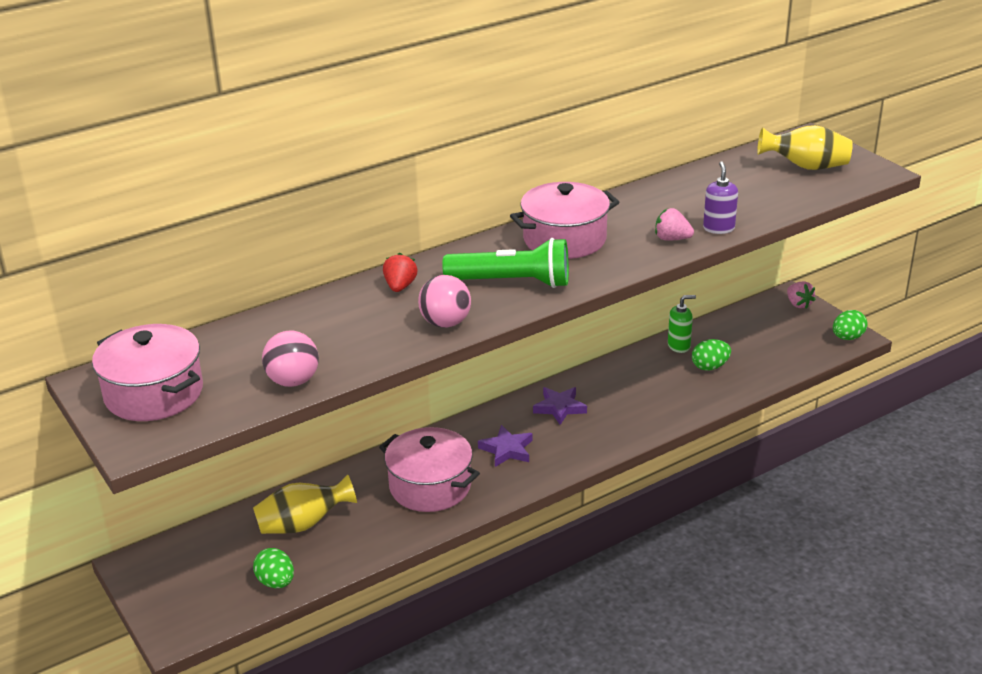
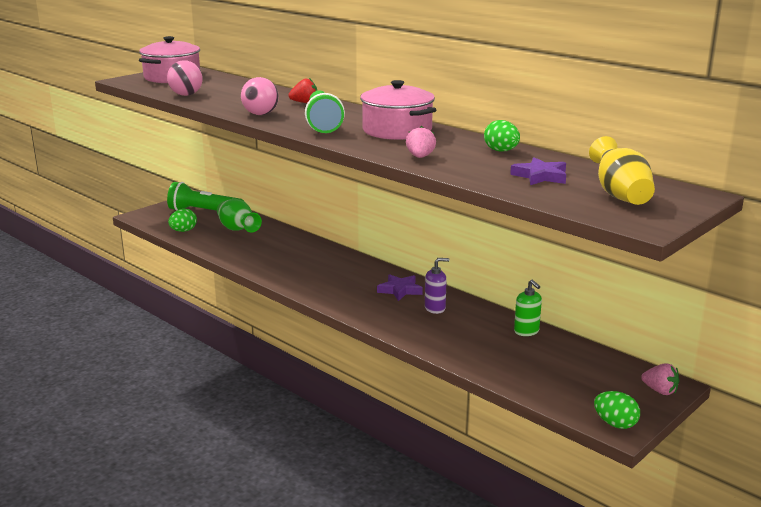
camera: 75 degrees right, 10 degrees down
(205, 557) = (204, 212): none -> green flashlight
(303, 524) = (238, 230): yellow vase -> green vase
(430, 486) = (285, 258): pink pot -> none
(507, 450) = (337, 277): purple star -> purple star (540, 176)
(710, 367) = (501, 348): green egg -> green egg (501, 151)
(718, 228) = (451, 169): purple soap dispenser -> purple soap dispenser (435, 308)
(798, 304) = (660, 391): pink strawberry -> pink strawberry turned 105 degrees counterclockwise

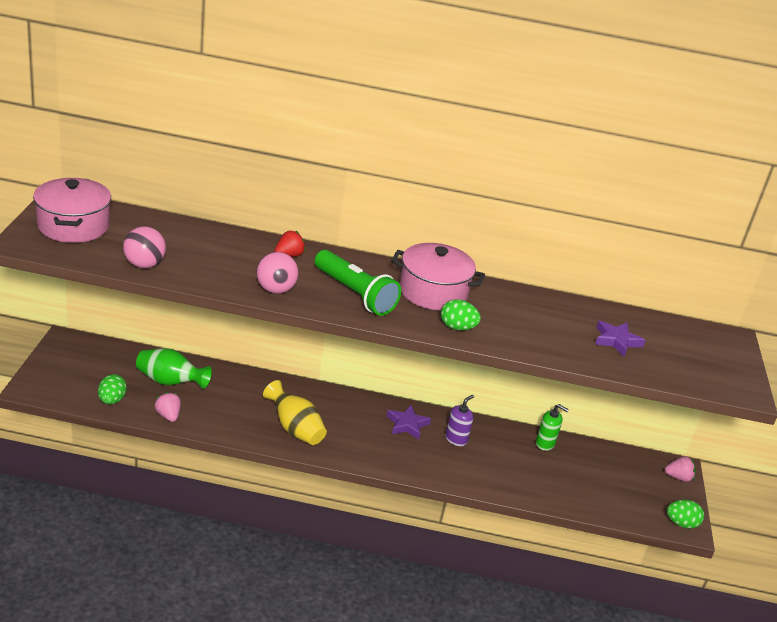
camera: 40 degrees left, 10 degrees up
(204, 212) = (101, 362): green flashlight -> none
(420, 157) = (503, 335): pink strawberry -> pink strawberry (168, 416)
(501, 151) = (548, 307): green egg -> green egg (457, 327)
(619, 195) = (691, 353): yellow vase -> yellow vase (295, 429)

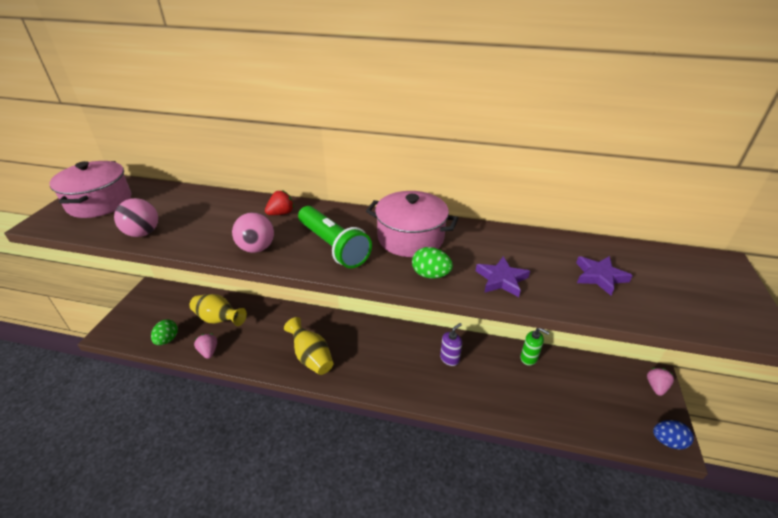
camera: 10 degrees right, 5 degrees up
(170, 382) = (219, 319): green vase -> yellow vase
(407, 424) = (408, 347): purple star -> purple star (501, 280)
(678, 477) = (656, 387): pink strawberry -> pink strawberry turned 75 degrees counterclockwise
(681, 523) = (667, 441): green egg -> blue egg

